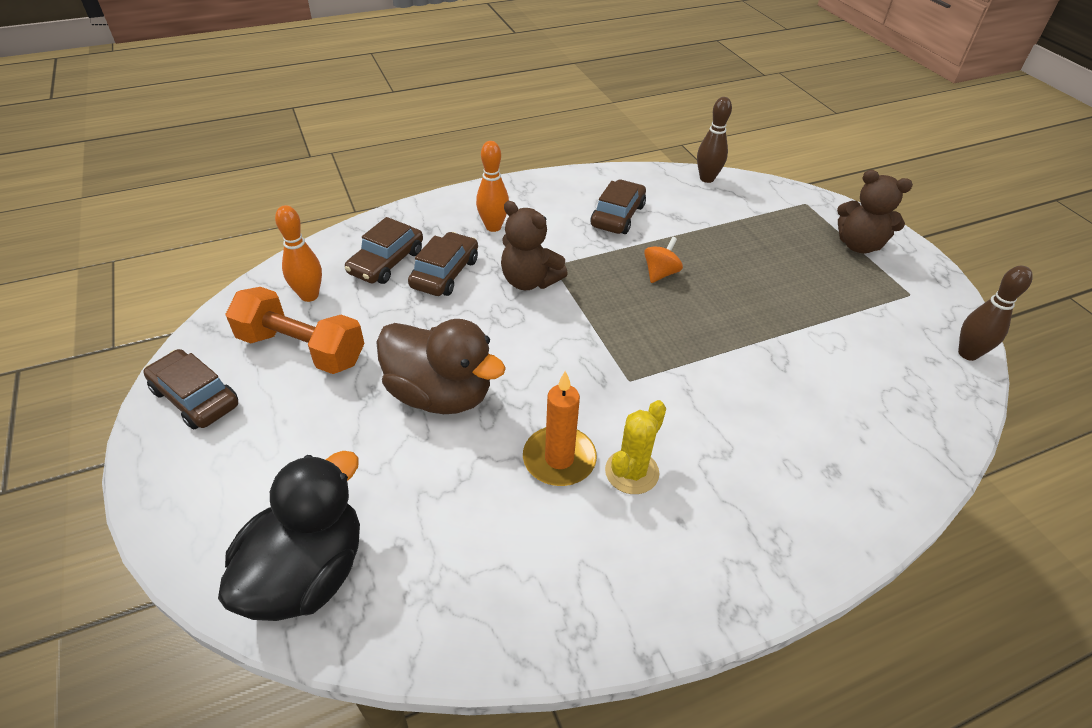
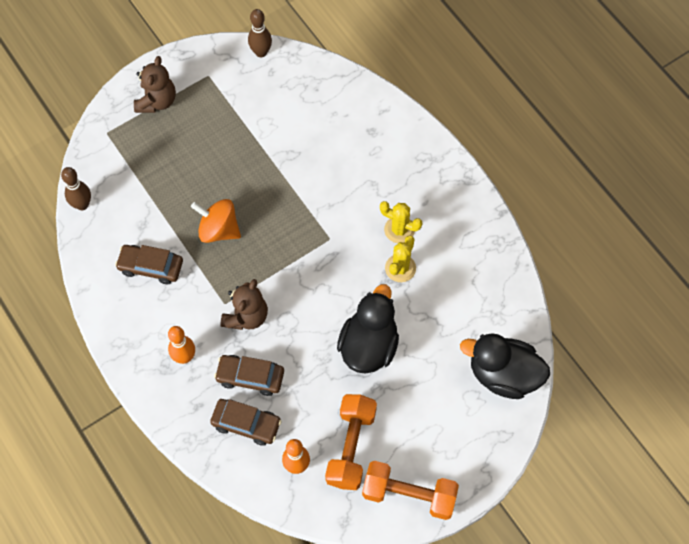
camera: 100 degrees left, 20 degrees up
(195, 397) = (409, 494): brown car -> orange dumbbell
(440, 394) = (368, 346): brown duck -> black duck
(559, 459) = (400, 268): orange candle -> yellow cactus
(660, 273) = (218, 230): orange spinning top -> orange spinning top, size x1.62

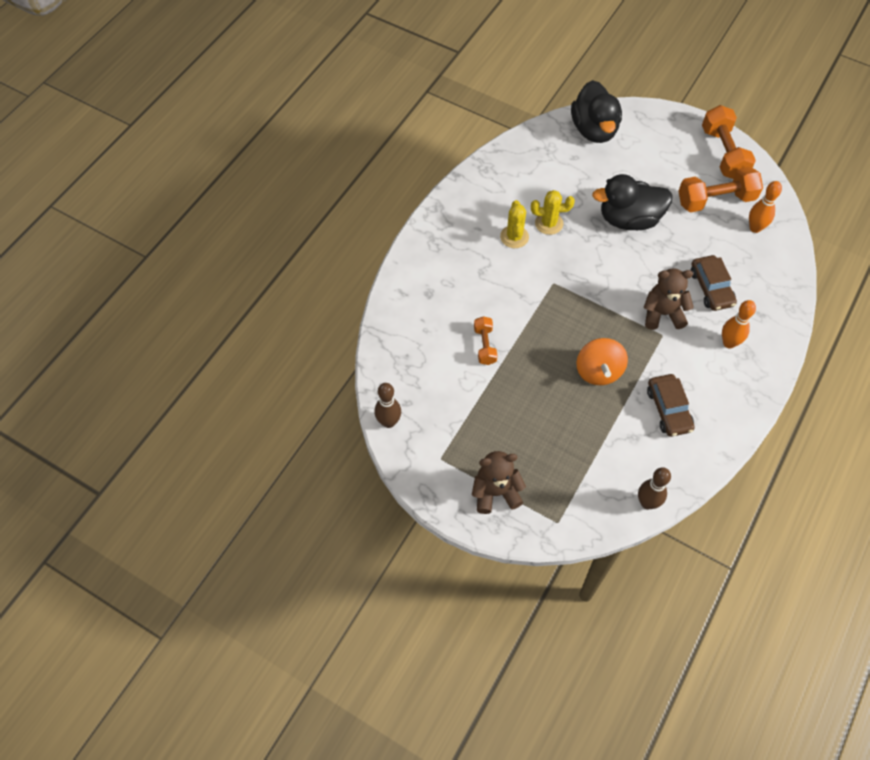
camera: 115 degrees left, 5 degrees down
(246, 424) = (749, 274): brown car -> none
(293, 152) = (485, 345): none -> orange dumbbell

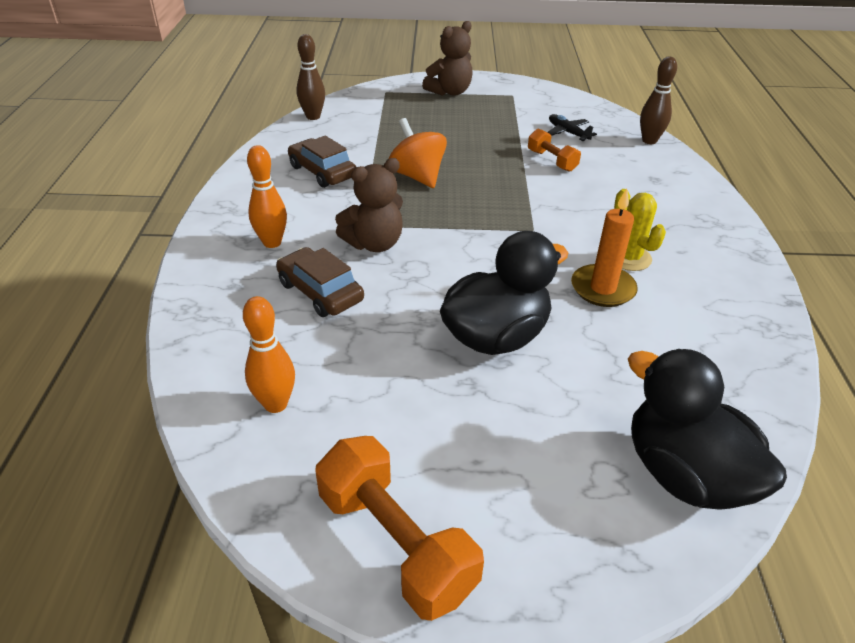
camera: 150 degrees right, 20 degrees down
(388, 422) = (577, 100): brown bowling pin -> brown bowling pin (649, 141)
(441, 375) = (568, 133): none -> black plane
(549, 223) = (603, 288): yellow cactus -> orange candle
(715, 200) = (368, 427): orange dumbbell -> none

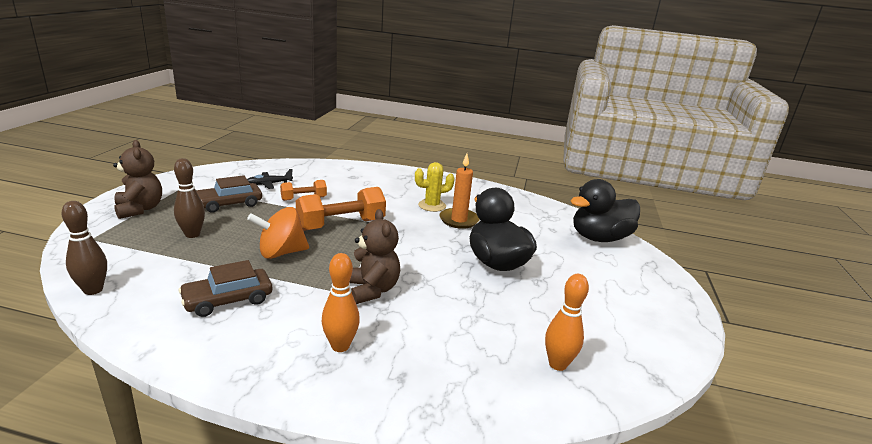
camera: 80 degrees left, 15 degrees down
(320, 292) = (428, 326): brown car -> brown car (229, 204)
(395, 543) = (663, 328): orange dumbbell -> orange dumbbell (341, 225)
(649, 141) = (305, 165): brown bowling pin -> brown bowling pin (192, 234)

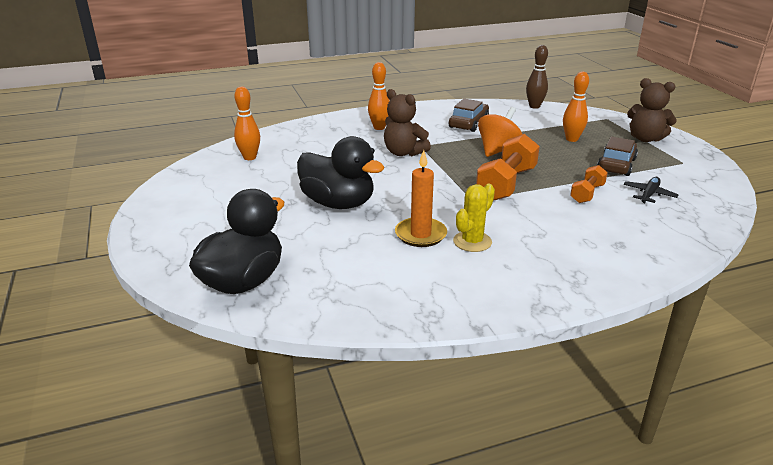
camera: 150 degrees right, 5 degrees up
(192, 234) = (571, 139): brown bowling pin -> orange bowling pin

